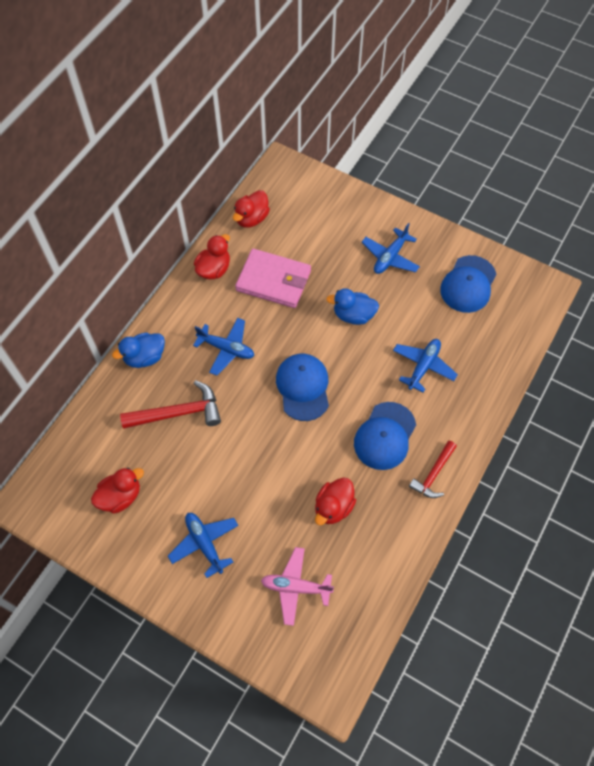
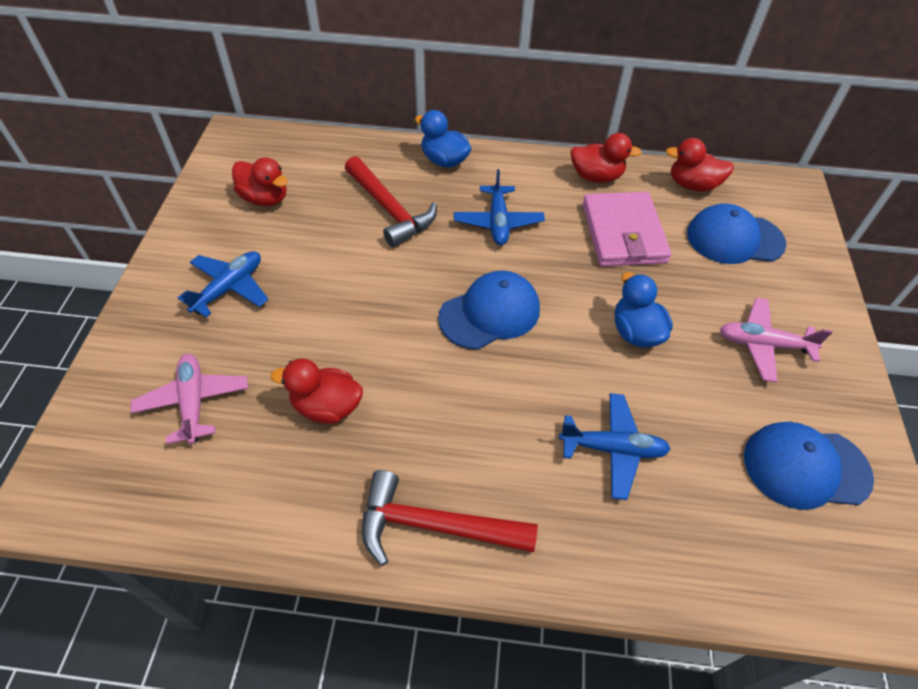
camera: 65 degrees right, 10 degrees down
(385, 436) = (467, 435): blue cap -> blue cap (734, 239)
(390, 257) = (763, 345): blue plane -> pink plane
(433, 474) = (435, 526): red hammer -> red hammer, size x1.55

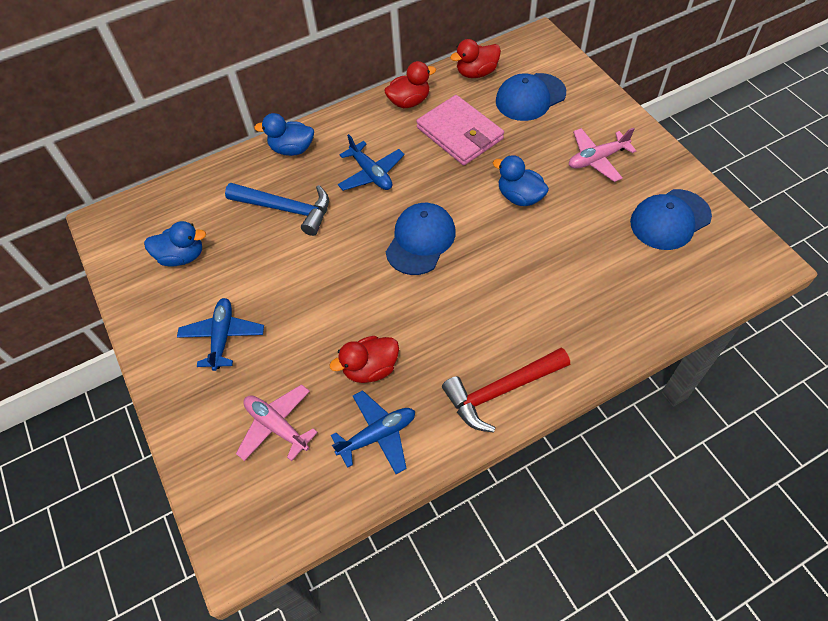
camera: 30 degrees left, 5 degrees up
(265, 199) = (182, 256): red duck -> blue duck
(390, 209) = (286, 209): red hammer -> blue hammer
(613, 449) = (563, 278): blue plane -> blue plane (378, 435)

